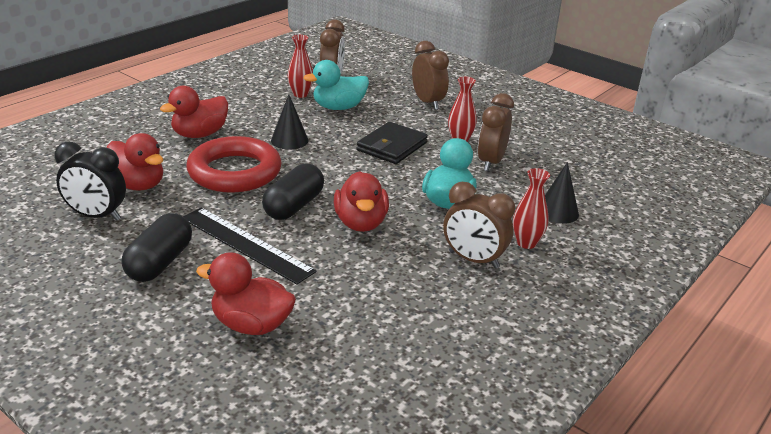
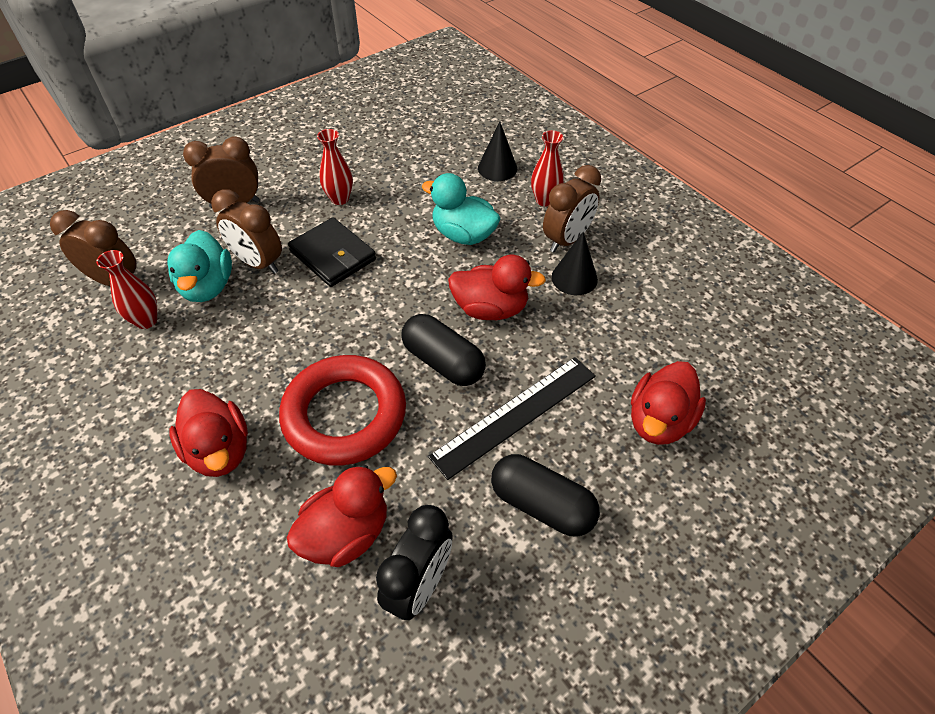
camera: 75 degrees left, 20 degrees up
(289, 140) = (279, 348): black cone -> black cone (574, 278)
(491, 162) = (394, 187): brown clock -> brown clock (258, 263)

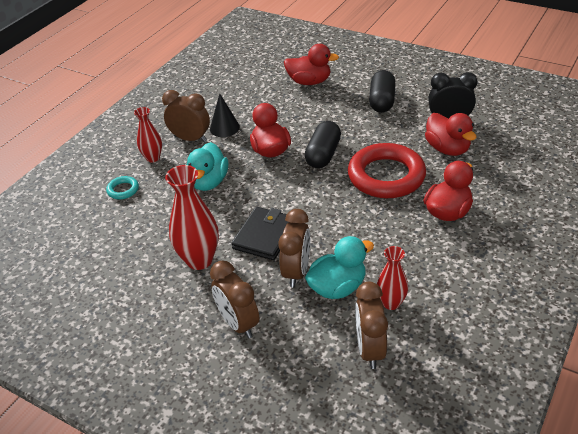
camera: 110 degrees left, 10 degrees down
(340, 199) = (199, 260): red vase -> red vase, size x1.66
(346, 533) = (447, 149): red duck -> red duck turned 150 degrees counterclockwise
(497, 168) = (123, 190): black cone -> turquoise ring
(515, 415) = (339, 121): black ruler -> none

